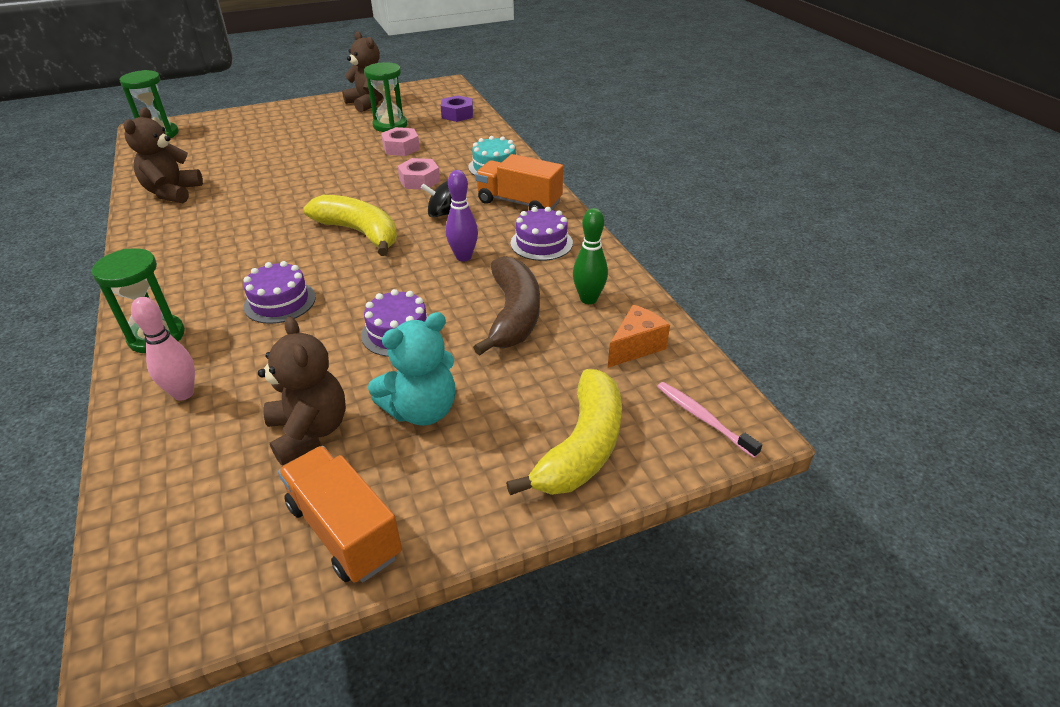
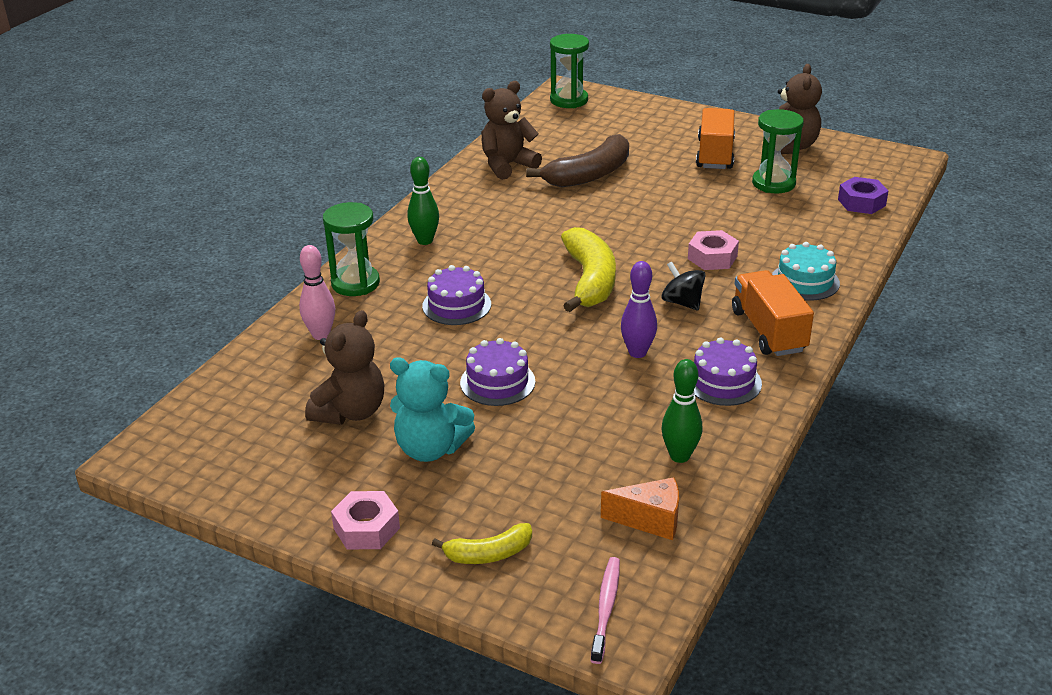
camera: 50 degrees right, 5 degrees down
(177, 273) = (425, 241): none -> green bowling pin
(344, 530) = (288, 485): orange truck -> orange truck (715, 154)
(401, 148) = (747, 214): pink nut -> pink nut (366, 528)
(513, 315) = (598, 427): brown banana -> brown banana (589, 175)
(582, 447) = (488, 554): yellow banana -> yellow banana, size x0.56

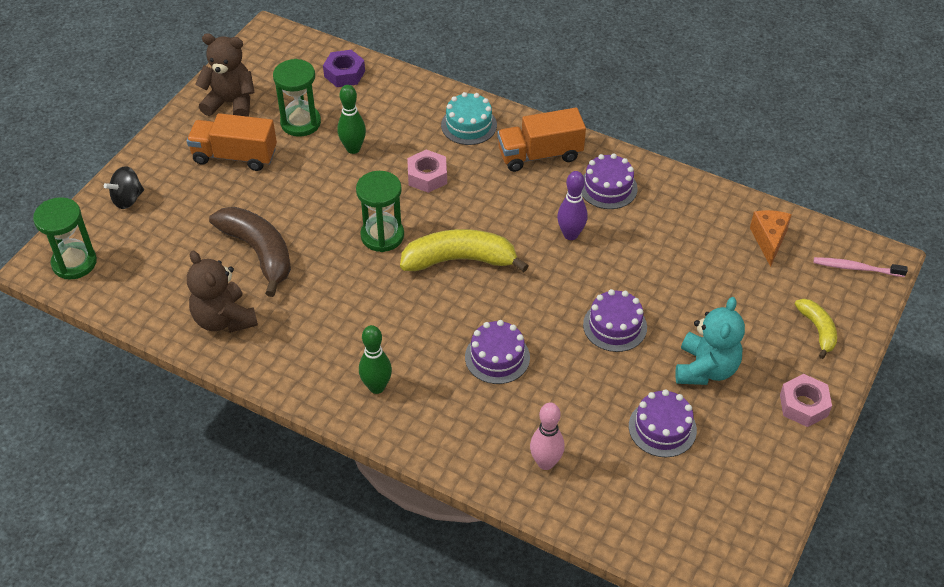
camera: 90 degrees left, 15 degrees up
(350, 412) = (662, 428): brown teddy bear -> purple cake
(355, 283) = (455, 442): green hourglass -> green hourglass (382, 236)
(679, 456) = (698, 220): green bowling pin -> green bowling pin (353, 149)
(682, 302) = (497, 201): black spinning top -> black spinning top (128, 199)

